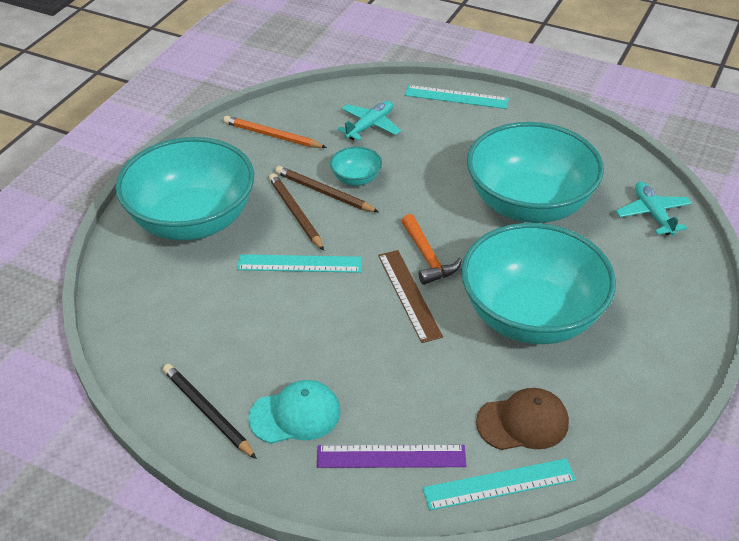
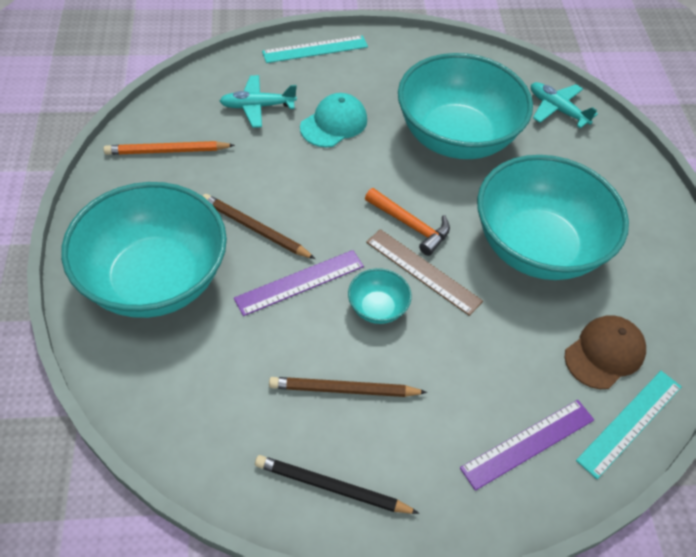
camera: 35 degrees left, 10 degrees up
(295, 415) = (415, 446): turquoise cap -> turquoise cap (334, 123)
(299, 264) = (300, 282): turquoise ruler -> purple ruler
(324, 192) = (266, 195): brown pencil -> brown pencil (344, 390)
(356, 179) = (286, 168): turquoise bowl -> turquoise bowl (377, 308)
(370, 126) = (257, 106): turquoise plane -> turquoise plane turned 105 degrees counterclockwise

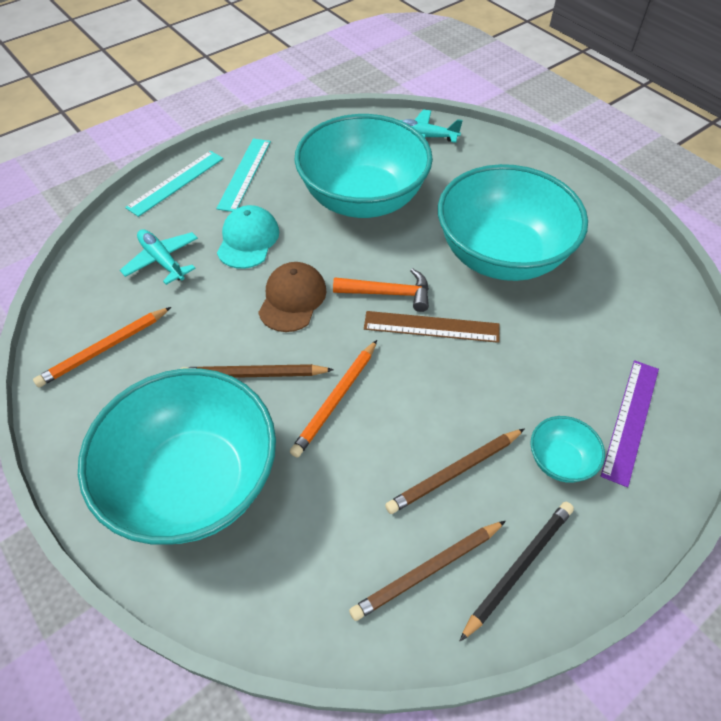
camera: 30 degrees left, 0 degrees up
(257, 106) = (162, 260): turquoise plane -> turquoise plane turned 90 degrees clockwise
(263, 443) = (427, 570): none -> brown pencil
(300, 282) = (336, 399): purple ruler -> orange pencil
(332, 487) = (518, 568): black pencil -> black pencil turned 150 degrees clockwise
(377, 308) = (421, 381): turquoise bowl -> turquoise bowl (560, 460)
(604, 353) = (620, 311): brown cap -> brown cap (292, 299)
(630, 423) = (682, 355): turquoise ruler -> turquoise ruler (245, 174)

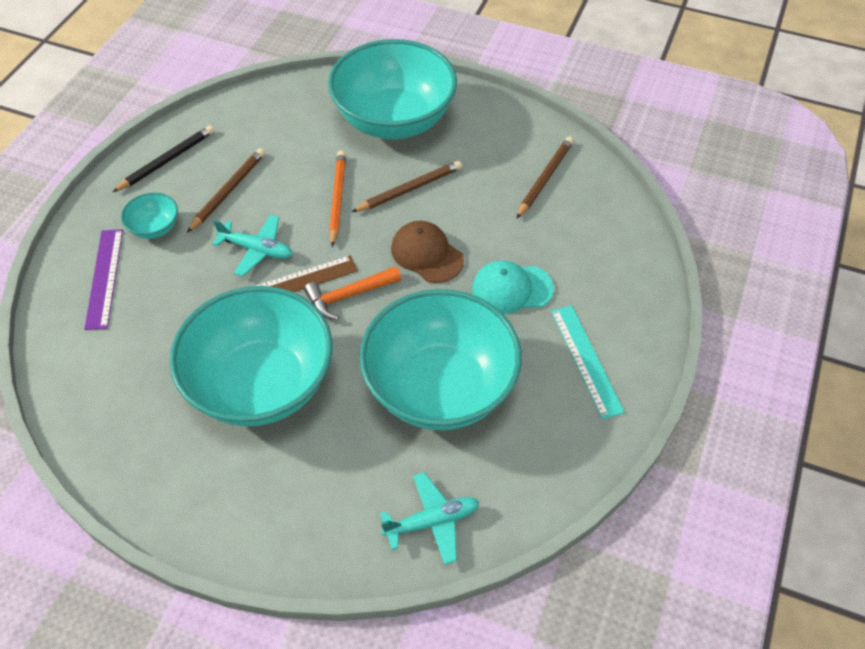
camera: 150 degrees right, 0 degrees up
(104, 349) = (532, 159): orange pencil -> none
(162, 260) = (564, 237): turquoise plane -> turquoise plane (257, 250)
(176, 182) = (641, 316): turquoise ruler -> none
(248, 240) = (512, 289): turquoise cap -> turquoise cap turned 105 degrees clockwise
(292, 299) = (427, 254): brown cap -> brown cap turned 150 degrees clockwise
(427, 570) = (223, 138): brown pencil -> brown pencil (545, 179)
(518, 568) = (167, 161): black pencil -> black pencil turned 150 degrees counterclockwise

